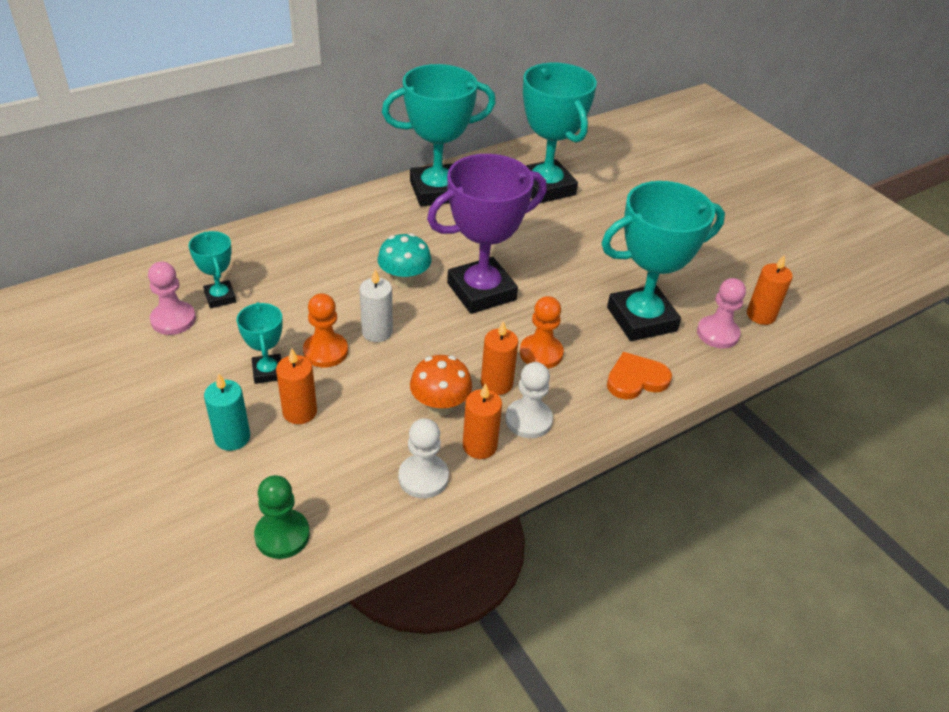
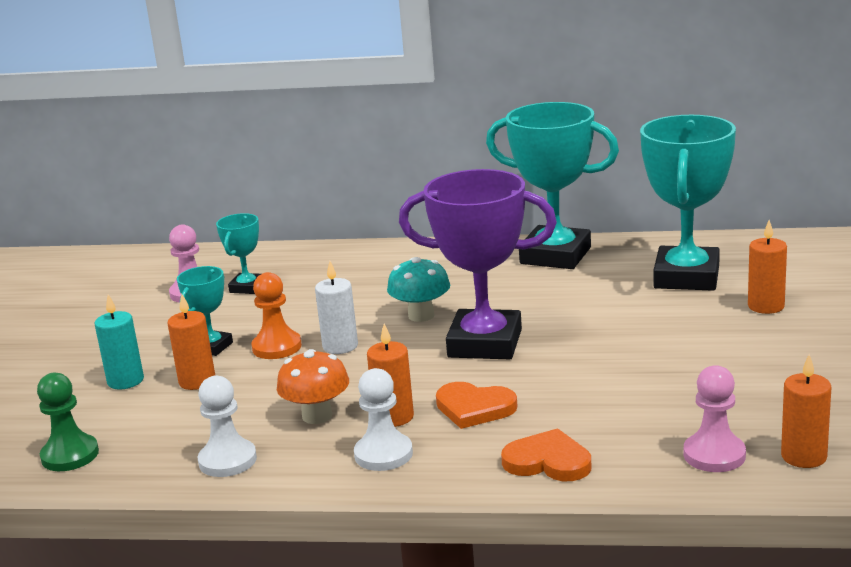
camera: 45 degrees right, 20 degrees down
(479, 446) = (309, 457): orange candle -> orange candle (766, 306)
(541, 353) = (474, 408): orange pawn -> orange heart
(641, 319) = (633, 414): turquoise trophy -> none

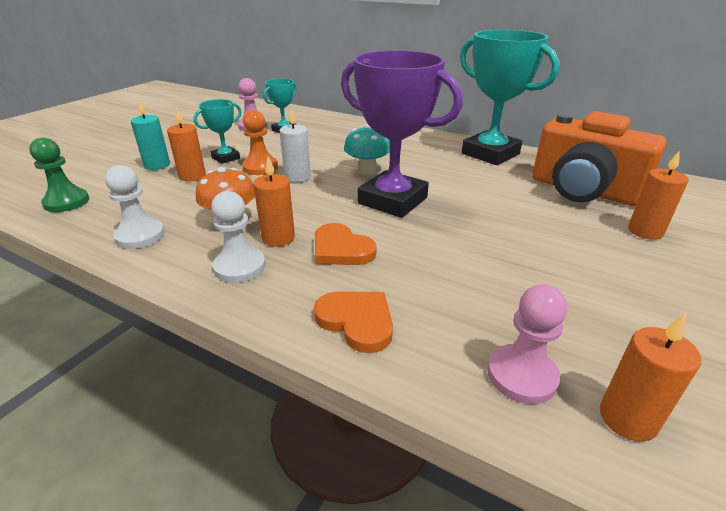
camera: 20 degrees right, 10 degrees up
(686, 277) = (583, 191): turquoise trophy -> orange camera

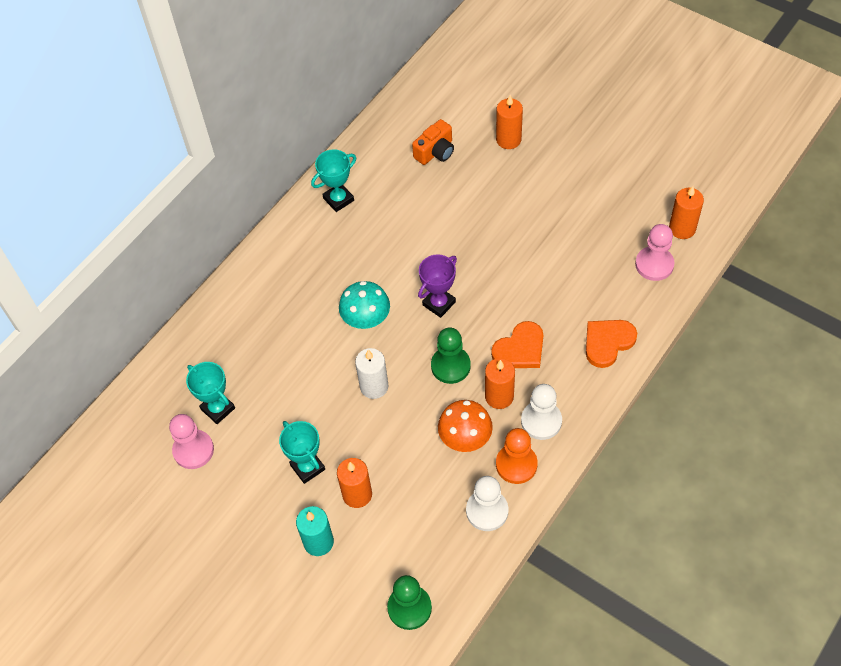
camera: 80 degrees left, 25 degrees up
(260, 167) = (343, 426): orange pawn -> orange pawn (516, 464)
(318, 210) = (450, 366): none -> green pawn
(392, 201) = (439, 303): purple trophy -> purple trophy, size x0.49
(490, 154) = (338, 199): turquoise trophy -> turquoise trophy, size x0.49
(583, 191) = (435, 152): orange camera -> orange camera, size x0.44

